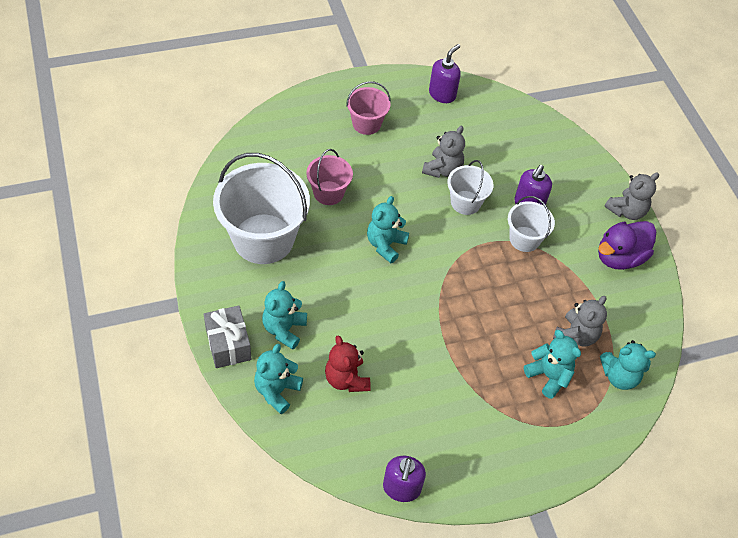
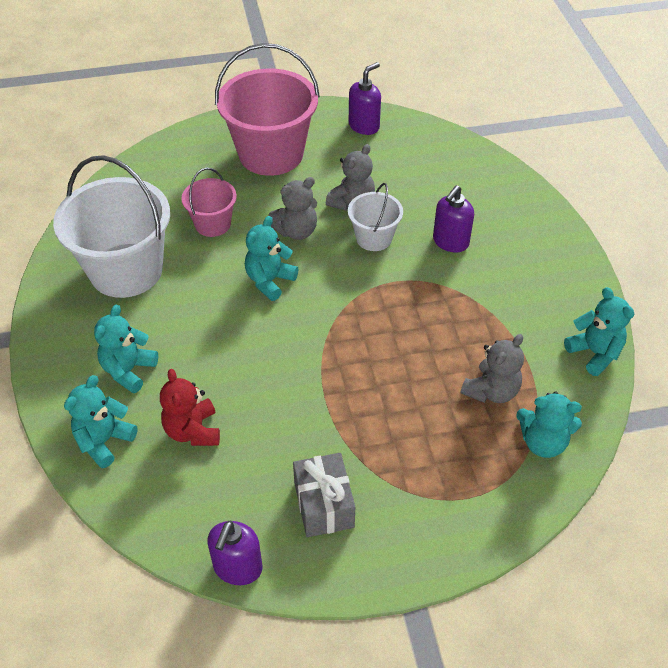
camera: 10 degrees right, 5 degrees down
(228, 344) = (58, 385): grey gift -> grey gift (324, 505)
(366, 124) = (271, 154): pink bucket -> pink bucket, size x1.94
(524, 239) = (440, 279): white bucket -> none
(548, 376) = (450, 438): turquoise teddy bear -> turquoise teddy bear (594, 353)
(619, 257) = (557, 303): purple duck -> none
(626, 211) = (571, 252): grey teddy bear -> grey teddy bear (296, 231)

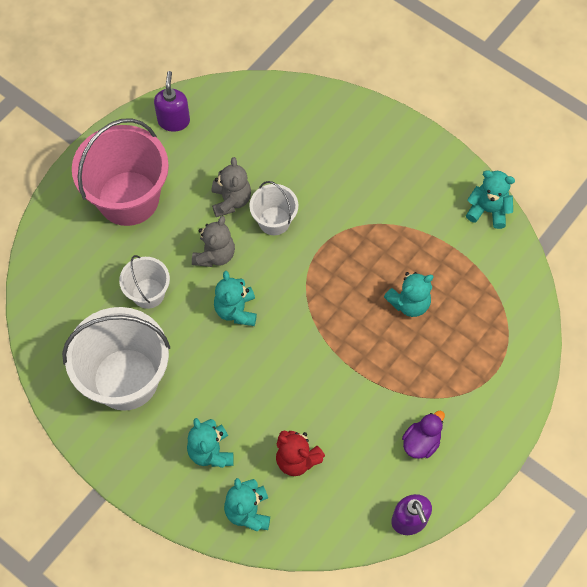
camera: 40 degrees left, 15 degrees up
(213, 224) = (148, 293): pink bucket -> white bucket
(324, 505) = (421, 442): grey gift -> purple duck
(450, 242) = (328, 186): purple soap dispenser -> none
(491, 391) = (450, 286): grey teddy bear -> none
(543, 442) = (508, 300): turquoise teddy bear -> turquoise teddy bear (409, 303)

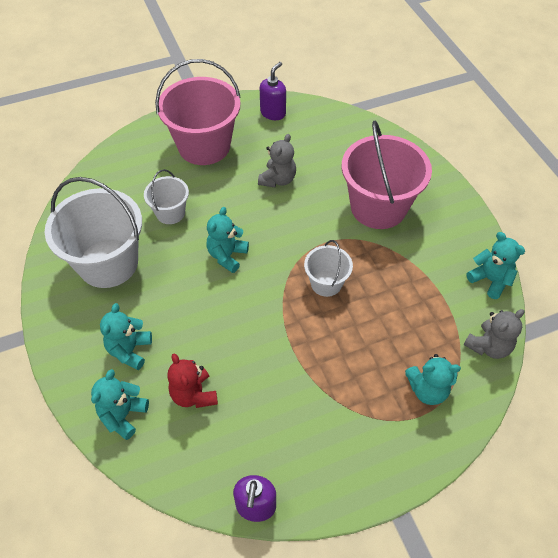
camera: 30 degrees right, 10 degrees down
(215, 255) = (239, 210): grey teddy bear -> grey teddy bear (488, 346)
(274, 221) = (301, 207): white bucket -> white bucket (326, 283)
(347, 183) = (378, 207): none -> pink bucket
(409, 303) = (374, 319): turquoise teddy bear -> turquoise teddy bear (427, 390)
(421, 442) = (312, 440): purple duck -> none

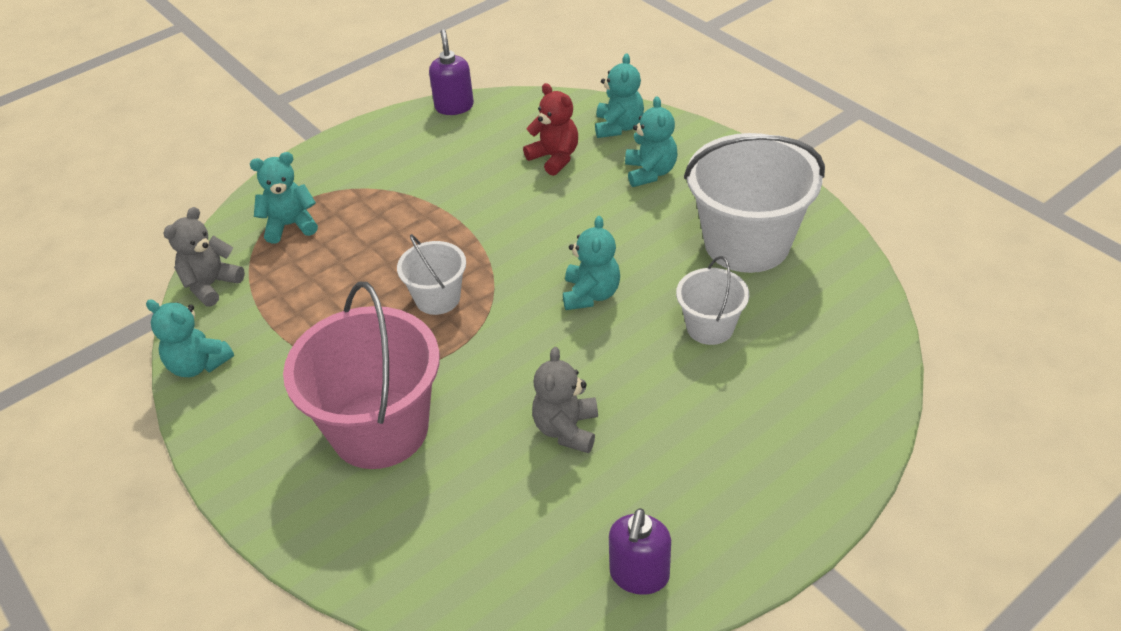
camera: 165 degrees right, 10 degrees down
(204, 146) = (731, 455): pink bucket -> none

